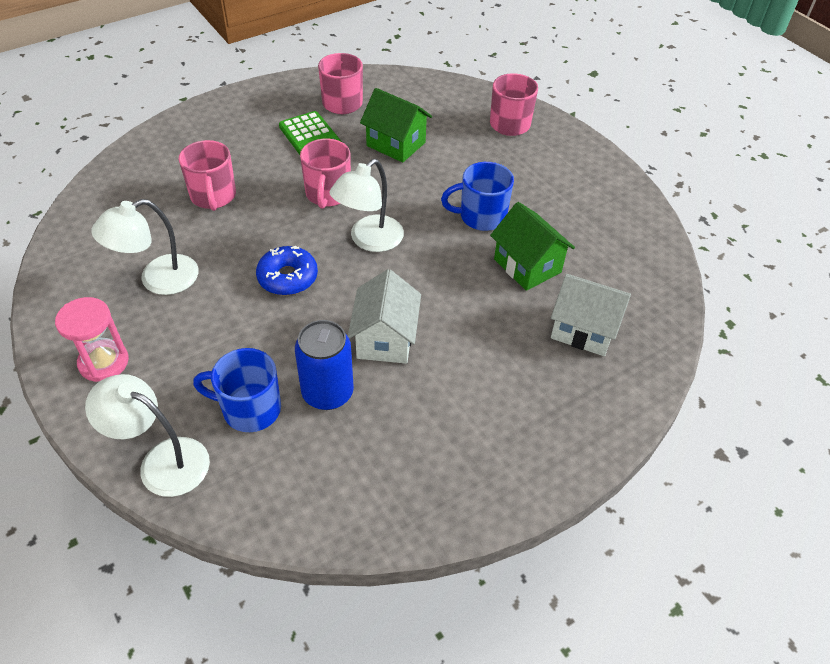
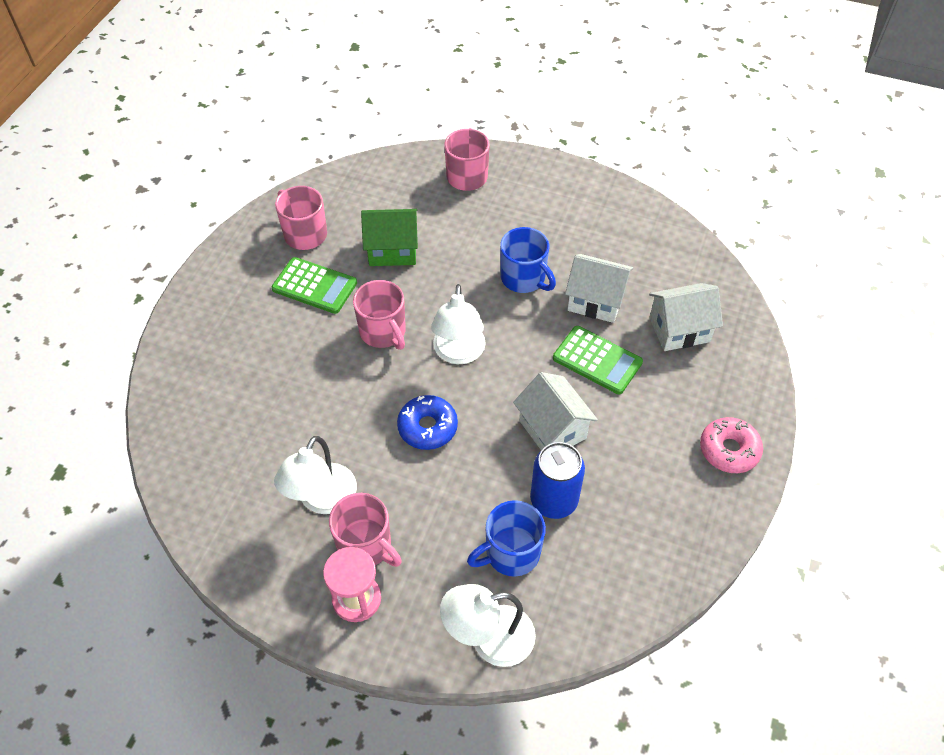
camera: 35 degrees left, 5 degrees up
(213, 196) = (286, 394): pink mug -> pink mug (366, 546)
(480, 310) = (597, 360): none -> green calculator
(481, 216) = (524, 278): blue mug -> blue mug turned 90 degrees counterclockwise
(527, 266) = (595, 301): green house -> white house
(530, 455) = (729, 450): none -> pink donut

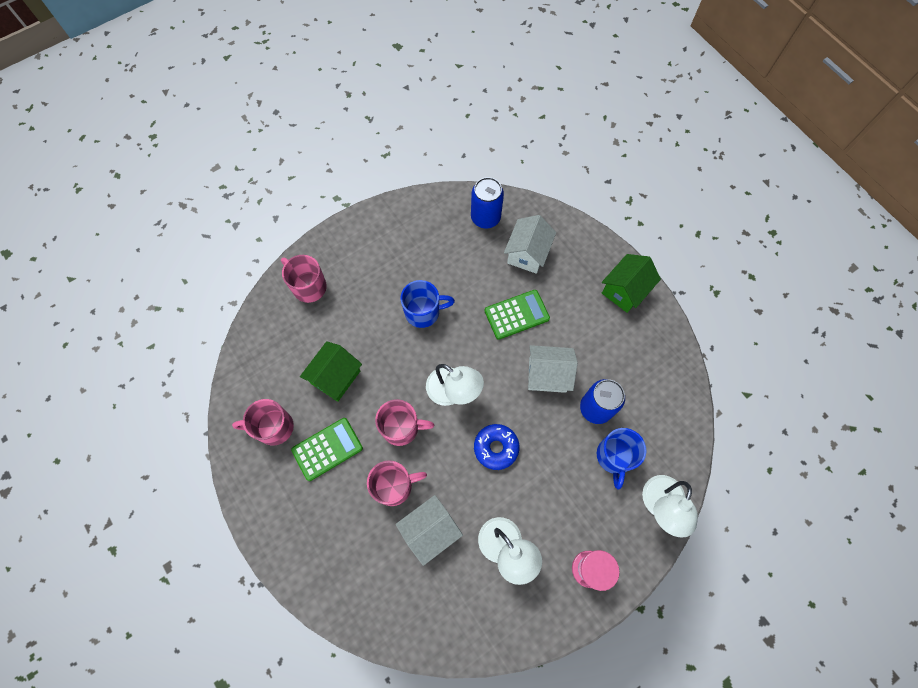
camera: 55 degrees left, 15 degrees up
(366, 546) = (556, 540): pink mug -> pink mug (394, 486)
(595, 301) = (472, 283): white house -> white house (430, 530)
(683, 269) = (485, 217): none -> blue can
(729, 450) = (624, 290): pink donut -> green house

